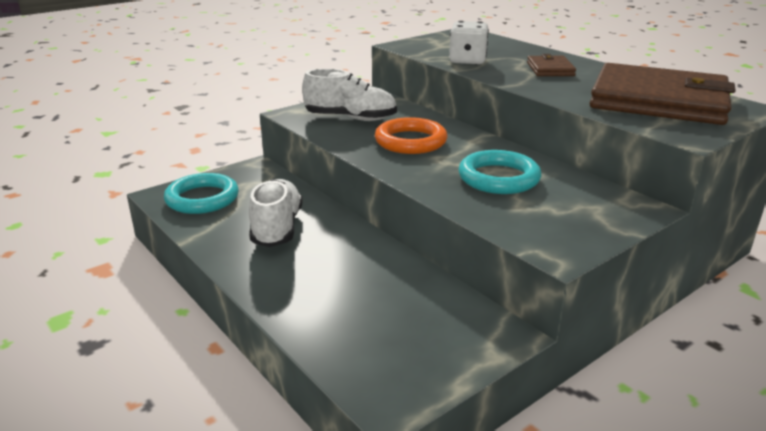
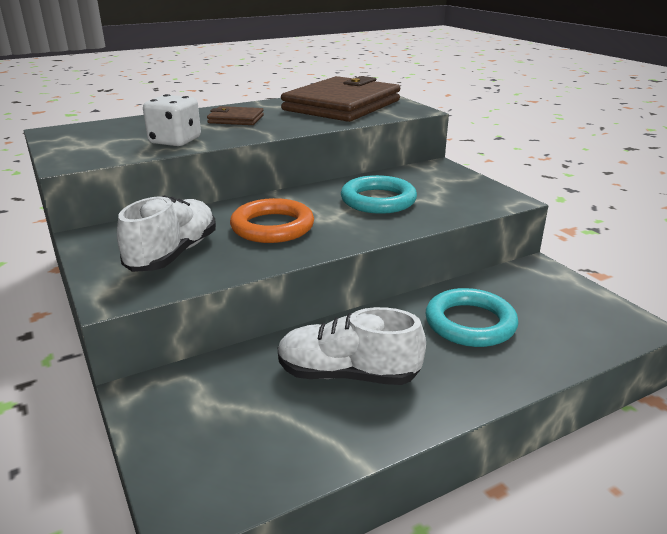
camera: 80 degrees left, 0 degrees up
(202, 199) = (230, 451): turquoise ring -> turquoise ring (470, 323)

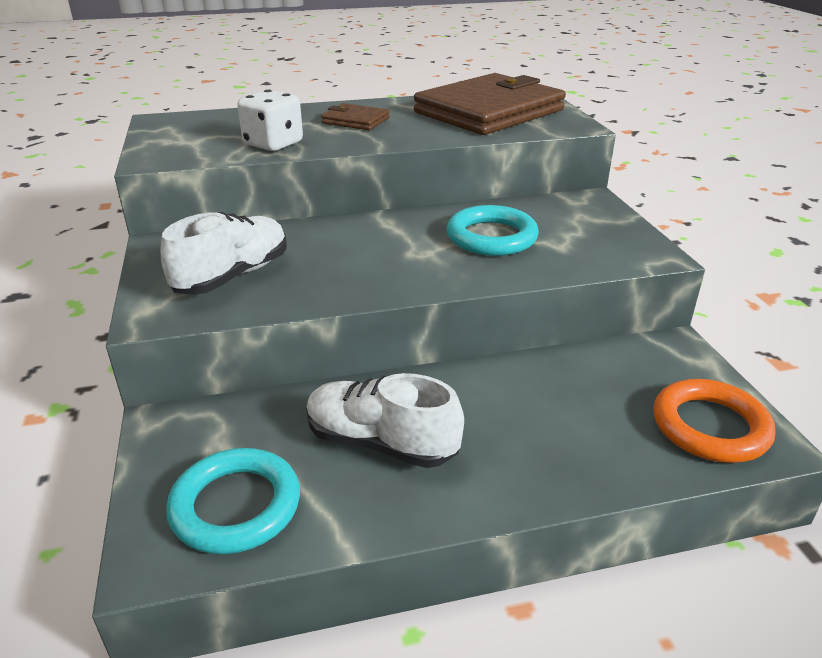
camera: 15 degrees right, 5 degrees up
(272, 227) = (353, 256): orange ring -> orange ring (710, 427)
(470, 323) = (553, 405): turquoise ring -> turquoise ring (236, 506)

